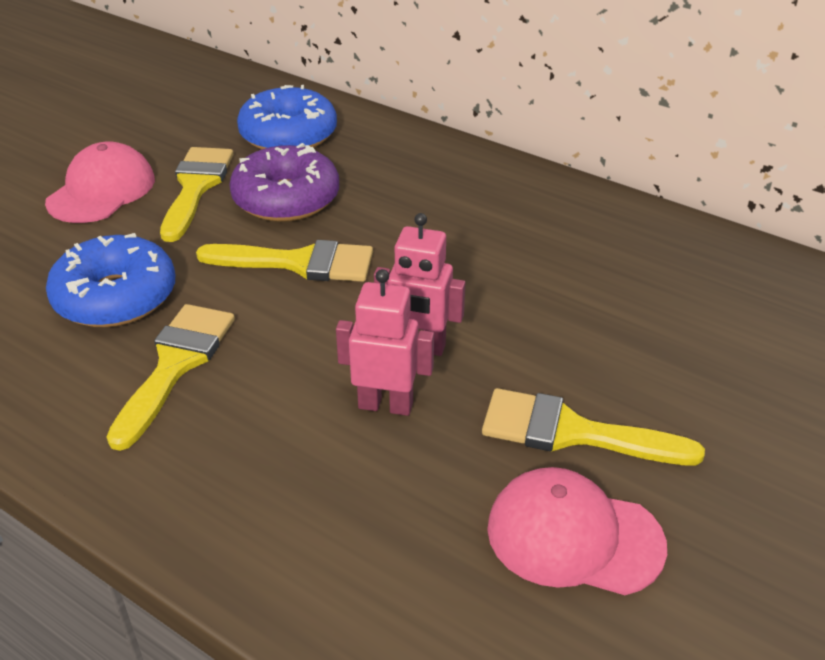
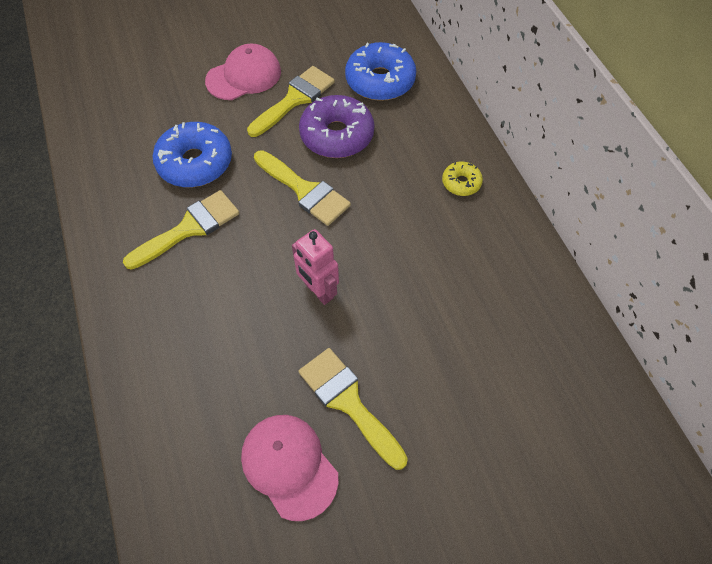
camera: 35 degrees right, 20 degrees up
(385, 405) = (268, 320): pink robot -> none
(477, 184) = (461, 183): none -> yellow donut

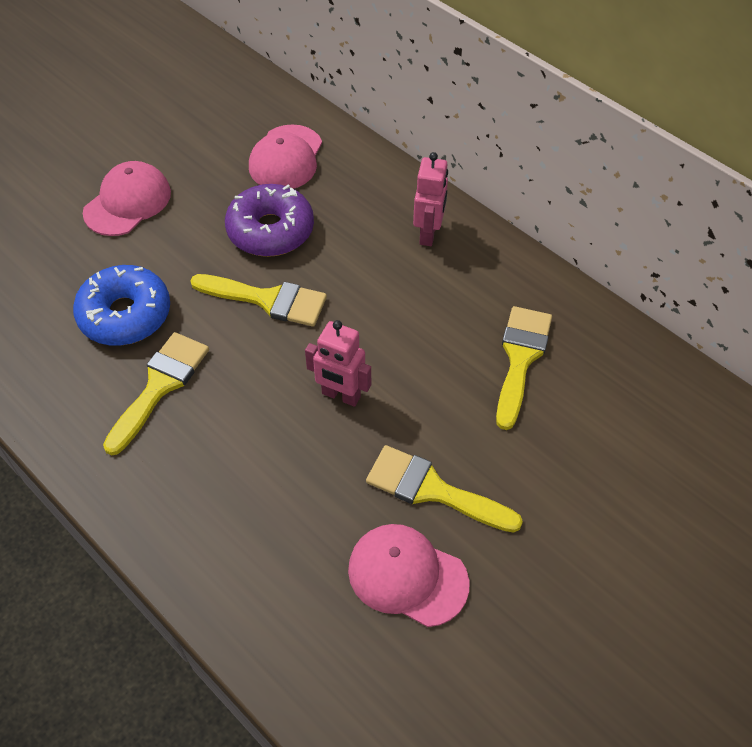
camera: 25 degrees left, 5 degrees down
(294, 99) = (201, 208): yellow brush -> yellow brush (520, 359)
(380, 81) = (286, 158): blue donut -> pink cap
(461, 183) = (428, 234): yellow donut -> pink robot

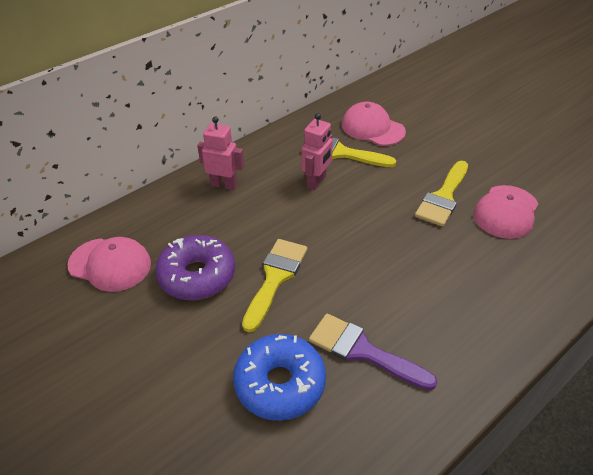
camera: 85 degrees left, 10 degrees down
(127, 202) = (126, 392): pink cap -> pink cap (372, 128)
(160, 386) = (363, 351): yellow brush -> purple brush
(341, 395) = (371, 237): pink robot -> pink robot (316, 182)

